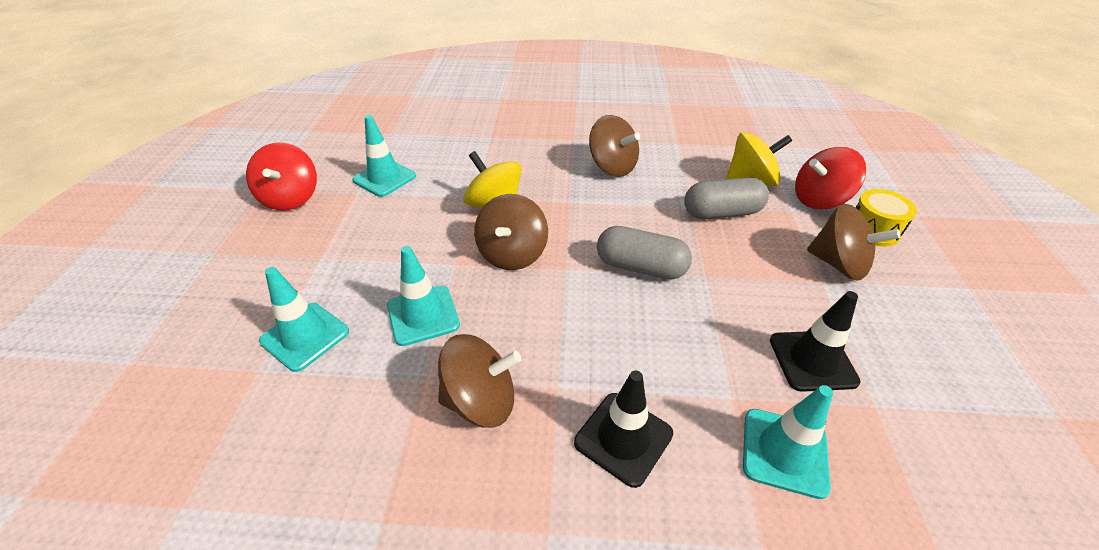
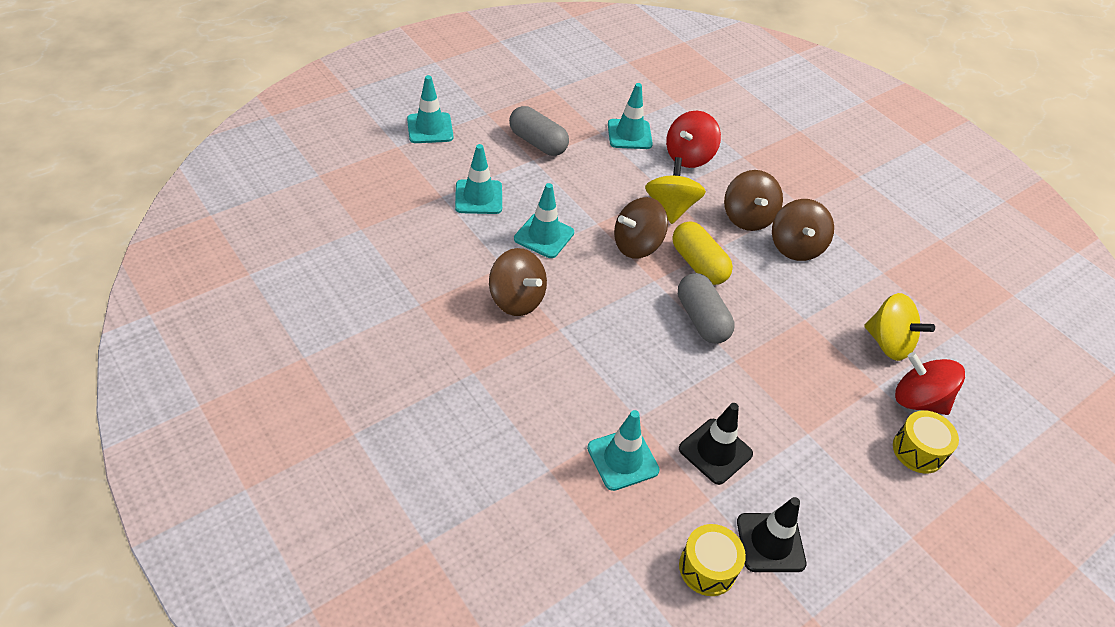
camera: 45 degrees right, 5 degrees up
(156, 314) = (430, 128): none -> turquoise traffic cone
(291, 198) = (560, 107): red spinning top -> red spinning top (689, 157)
(575, 229) = (698, 264): none -> yellow capsule
(623, 438) = (556, 376): black traffic cone -> black traffic cone (770, 542)
(721, 213) = (819, 340): grey capsule -> grey capsule (537, 143)
(838, 264) = (841, 438): brown spinning top -> brown spinning top (747, 217)
(976, 471) = (707, 568): none -> yellow drum

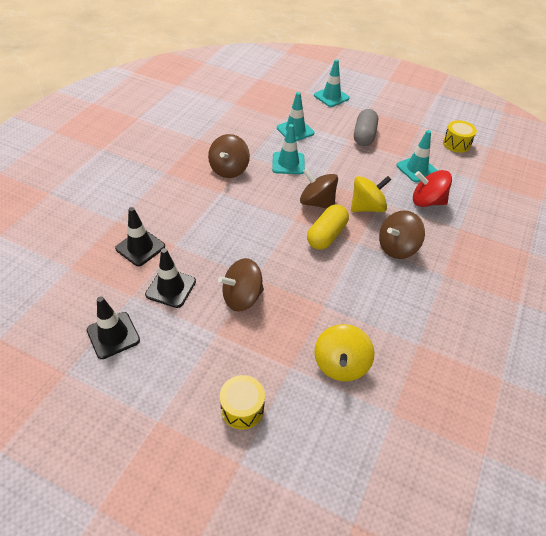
camera: 65 degrees right, 0 degrees up
(622, 459) = (140, 247): turquoise traffic cone -> black traffic cone
(701, 319) = (278, 251): grey capsule -> none
(707, 568) = (80, 308): yellow drum -> yellow drum (456, 144)
(795, 247) = (393, 282): brown spinning top -> brown spinning top (242, 297)
(918, 400) = (295, 398): red spinning top -> none

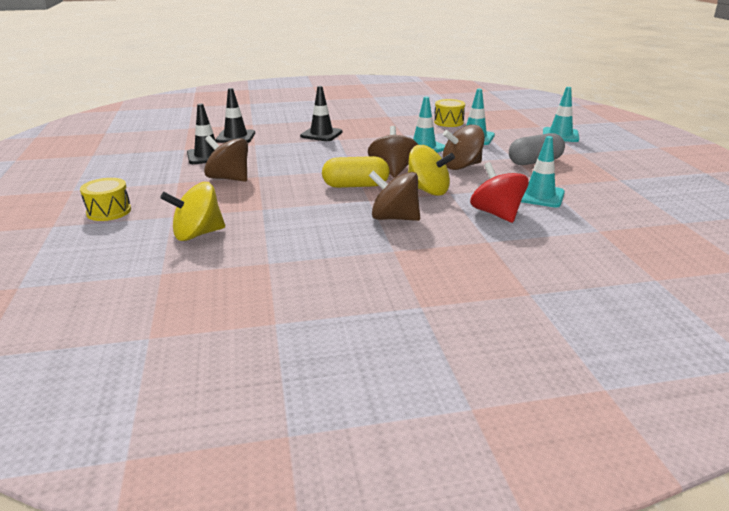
camera: 55 degrees right, 20 degrees down
(113, 335) = (139, 155): black traffic cone -> black traffic cone (321, 134)
(229, 169) = (372, 133): brown spinning top -> brown spinning top (461, 166)
(456, 144) = (636, 203): yellow drum -> yellow drum (448, 122)

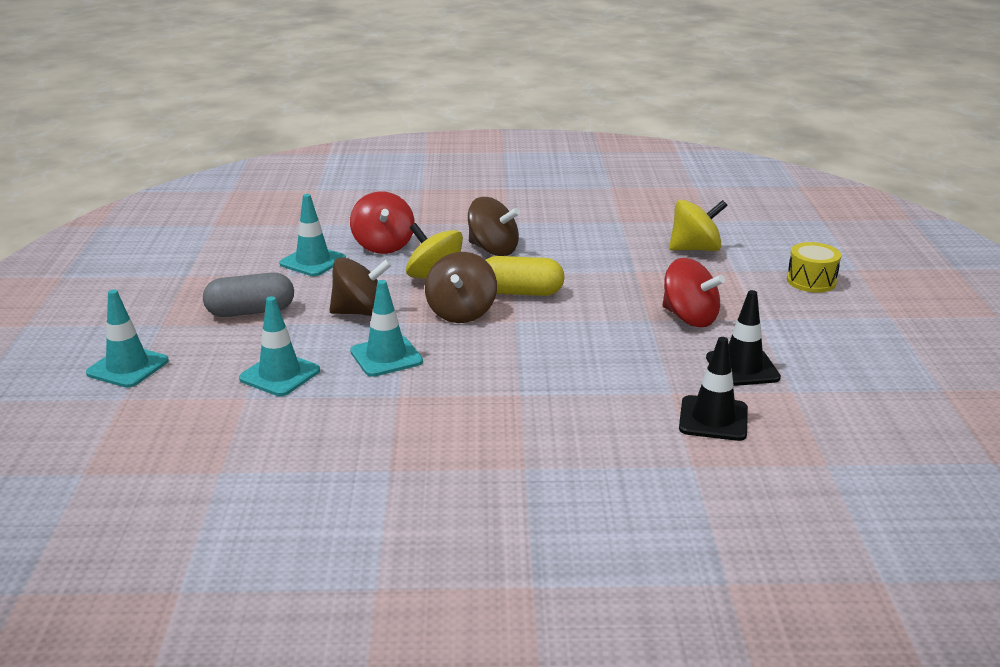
camera: 170 degrees left, 0 degrees up
(229, 178) = (689, 318): brown spinning top -> red spinning top
(321, 134) = (549, 411): black traffic cone -> none
(448, 122) = (281, 430): yellow drum -> none

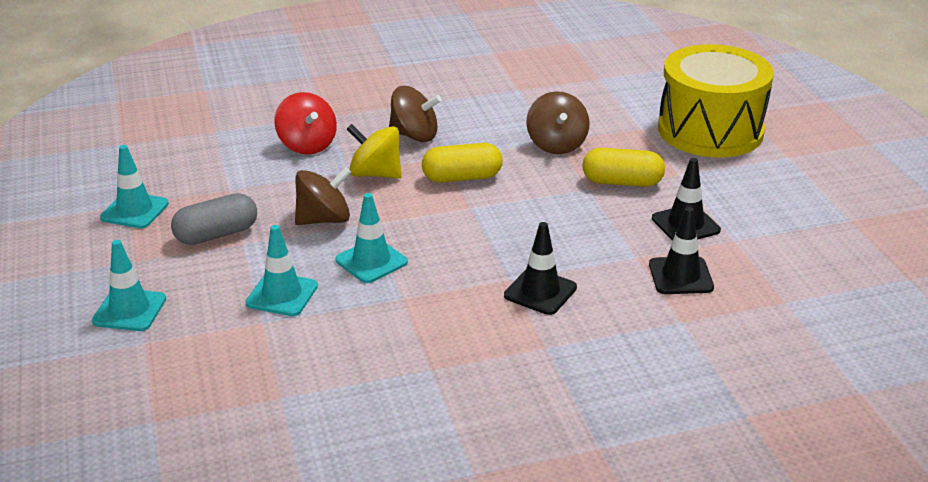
camera: 15 degrees left, 5 degrees up
(313, 261) = (247, 172): turquoise traffic cone -> turquoise traffic cone (135, 211)
(461, 312) = (417, 206): brown spinning top -> brown spinning top (556, 144)
(547, 411) = (540, 292): none -> black traffic cone
(689, 318) = (622, 182): red spinning top -> yellow capsule
(695, 249) = (598, 110): yellow spinning top -> none
(811, 281) = (710, 130): yellow drum -> yellow drum, size x2.40

